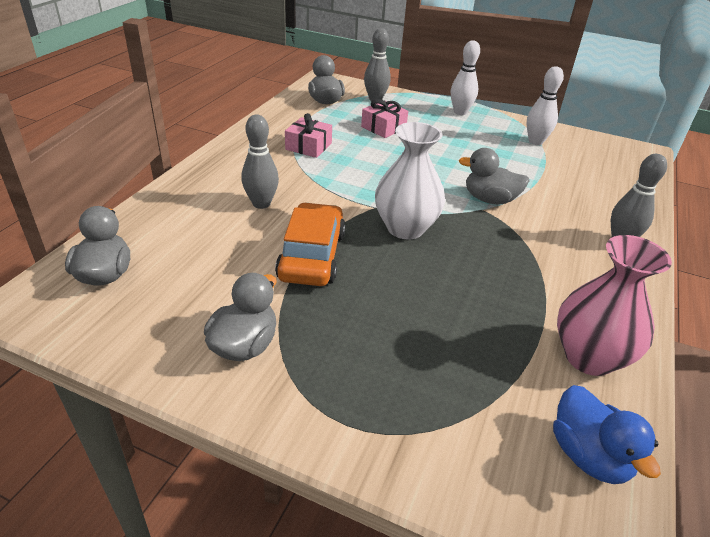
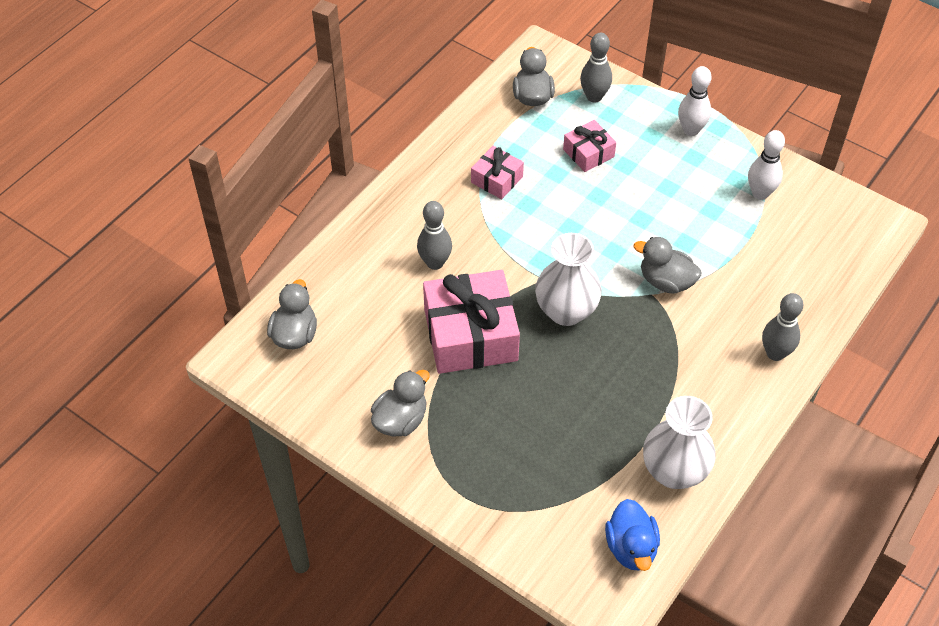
camera: 15 degrees right, 15 degrees up
(312, 256) = (470, 335): orange car -> pink gift
(589, 357) = (674, 471): pink vase -> white vase

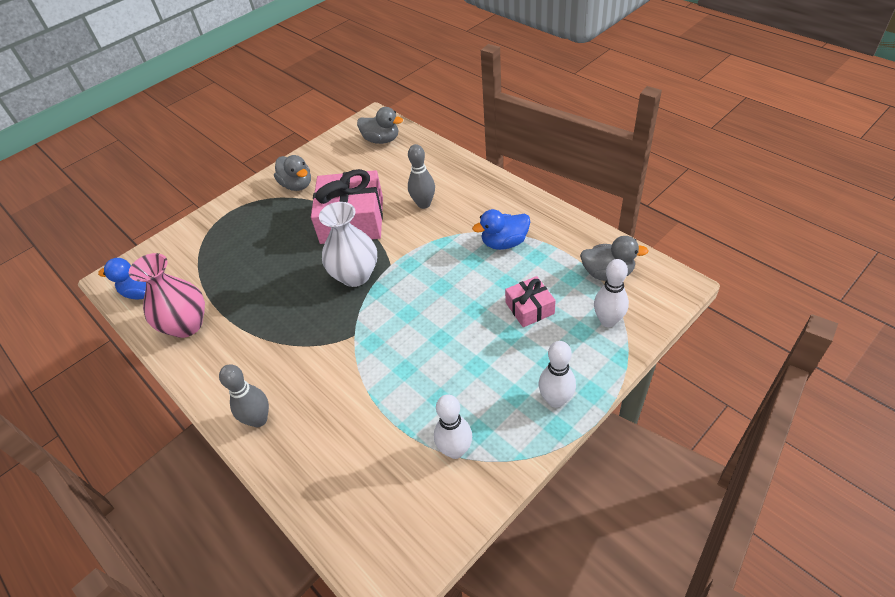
camera: 105 degrees right, 5 degrees down
(497, 179) = (504, 243): pink gift -> blue duck
(594, 97) = (608, 321): grey bowling pin -> white bowling pin
(666, 281) = (364, 347): grey duck -> none
(674, 471) = (187, 325): white vase -> pink vase

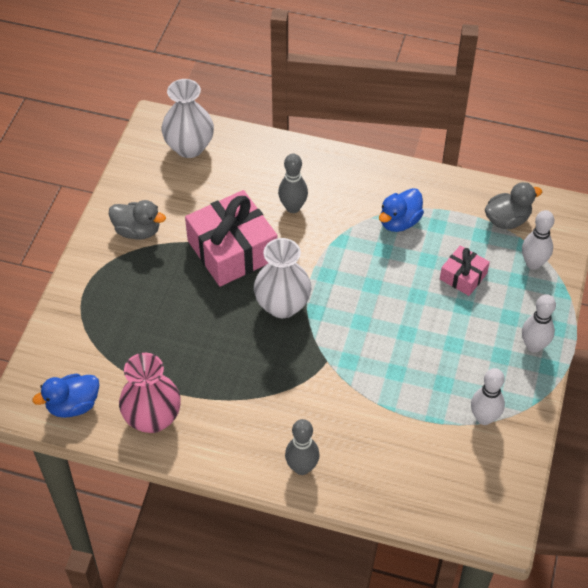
camera: 35 degrees left, 5 degrees up
(381, 140) = (189, 147): grey duck -> white vase

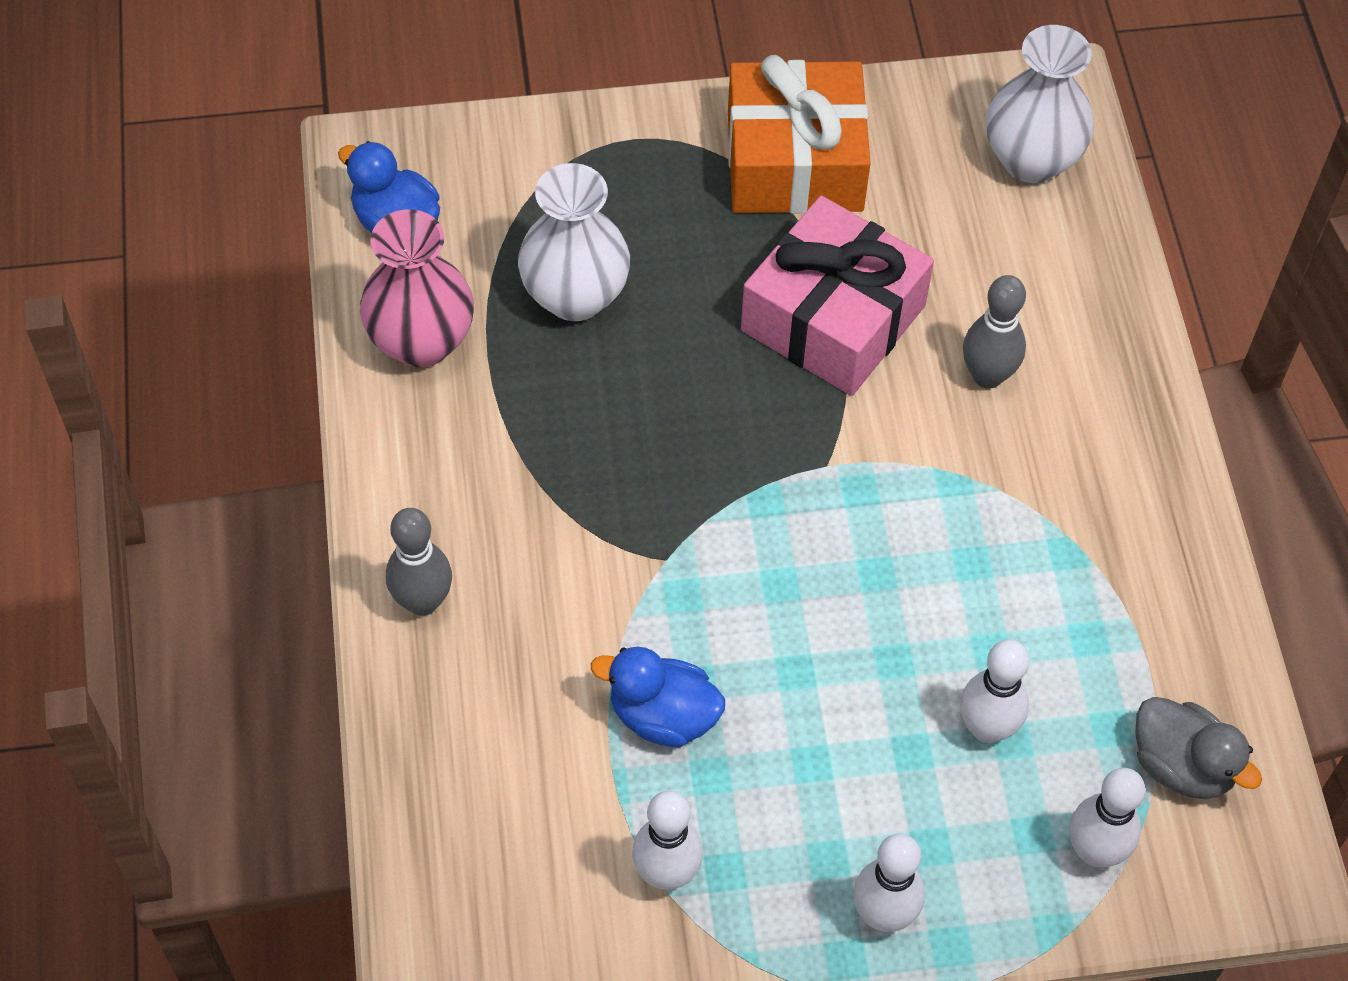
camera: 65 degrees right, 5 degrees up
(137, 231) = (794, 161): grey duck -> orange gift
(282, 305) = (752, 443): white vase -> white vase (575, 296)
(399, 222) = (1059, 568): blue duck -> blue duck (663, 716)
(463, 276) = (987, 728): pink gift -> white bowling pin

